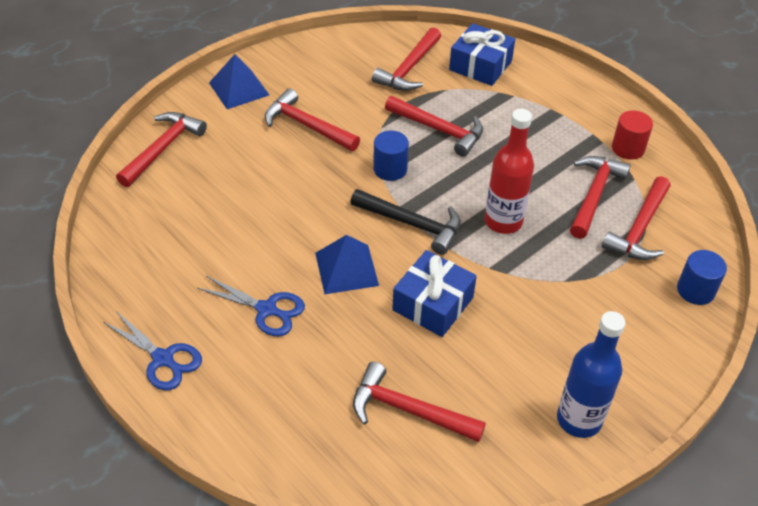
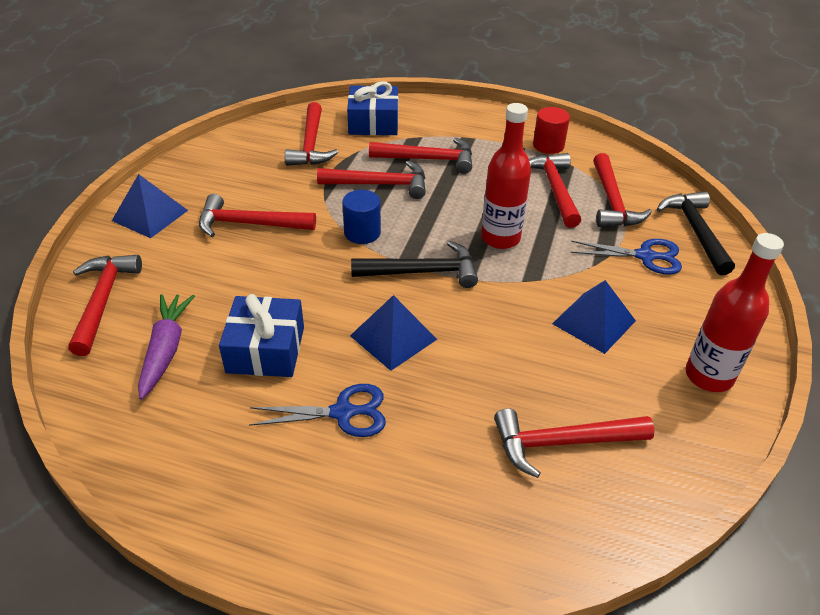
camera: 30 degrees left, 5 degrees down
(163, 359) = (264, 521): blue scissors -> blue scissors (645, 256)
(180, 206) = (166, 350): none -> purple carrot
(433, 304) = (500, 333): blue gift -> blue gift (265, 349)
(501, 121) = (428, 159): none -> red hammer
(520, 329) = (594, 322): none -> blue pyramid
(579, 419) = (708, 376): blue bottle -> red bottle
(695, 290) = (695, 231): blue cylinder -> black hammer

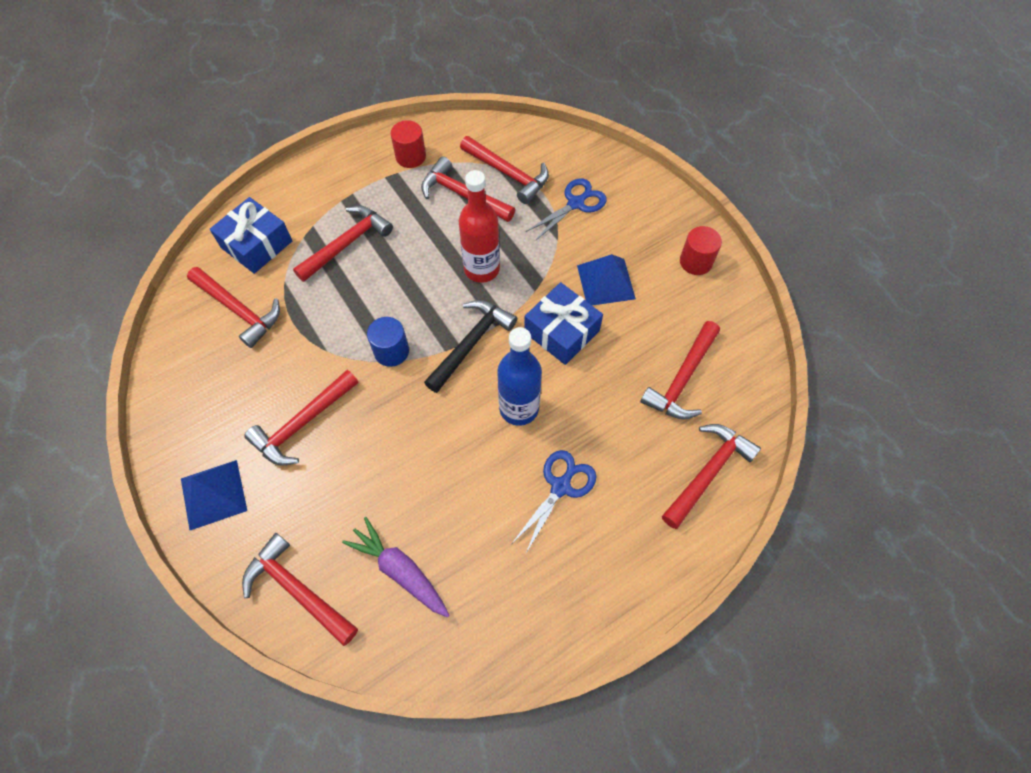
camera: 50 degrees left, 20 degrees up
(265, 349) = (460, 499): blue gift -> blue gift (561, 331)
(380, 184) = (345, 298): red hammer -> red hammer (708, 472)
(393, 337) = (519, 408): blue pyramid -> blue bottle
(695, 231) = (579, 156): black hammer -> none
(708, 376) = (695, 262): red bottle -> red cylinder

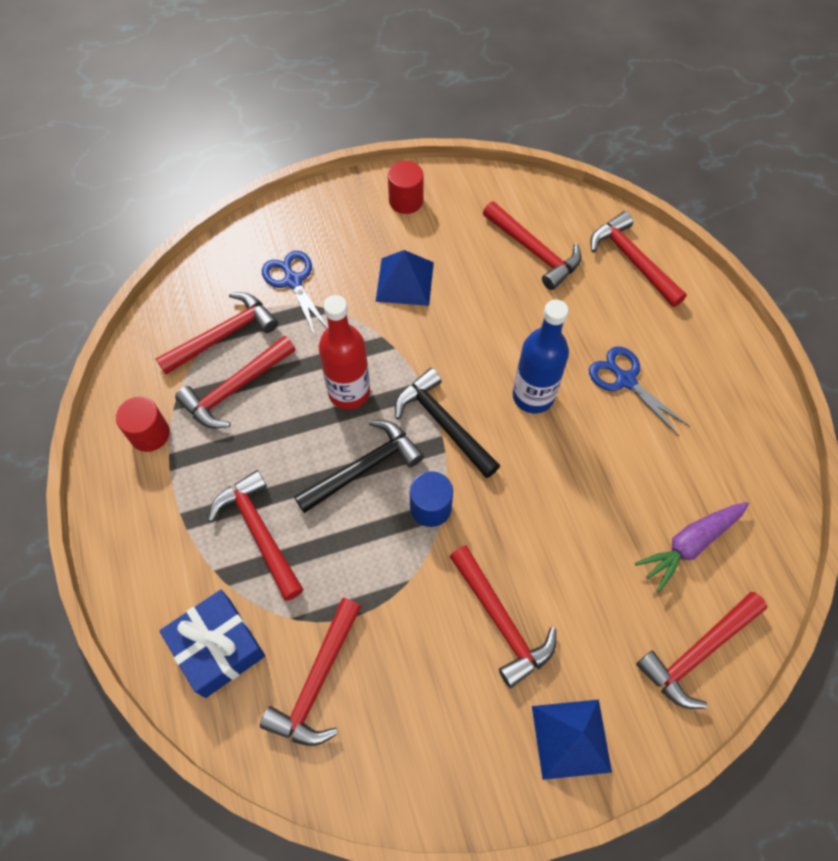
camera: 75 degrees left, 0 degrees up
(239, 310) = (317, 682): red hammer -> red hammer turned 150 degrees clockwise
(416, 296) = (364, 467): none -> black hammer
(561, 331) = (453, 336): blue gift -> none

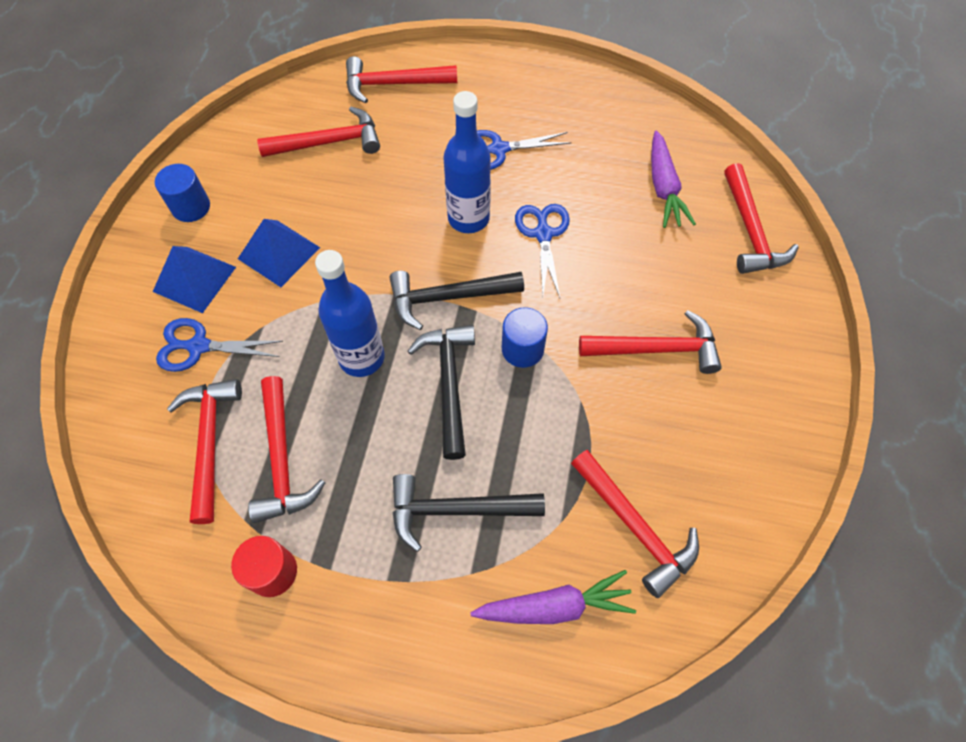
camera: 60 degrees left, 0 degrees up
(218, 647) = (554, 606): blue gift -> purple carrot
(259, 532) = (456, 510): red hammer -> black hammer
(349, 392) = (361, 357): red bottle -> blue bottle
(406, 201) = (191, 207): red cylinder -> blue cylinder
(559, 465) = (543, 234): none -> blue scissors
(571, 739) = (778, 351): blue pyramid -> blue pyramid (194, 279)

